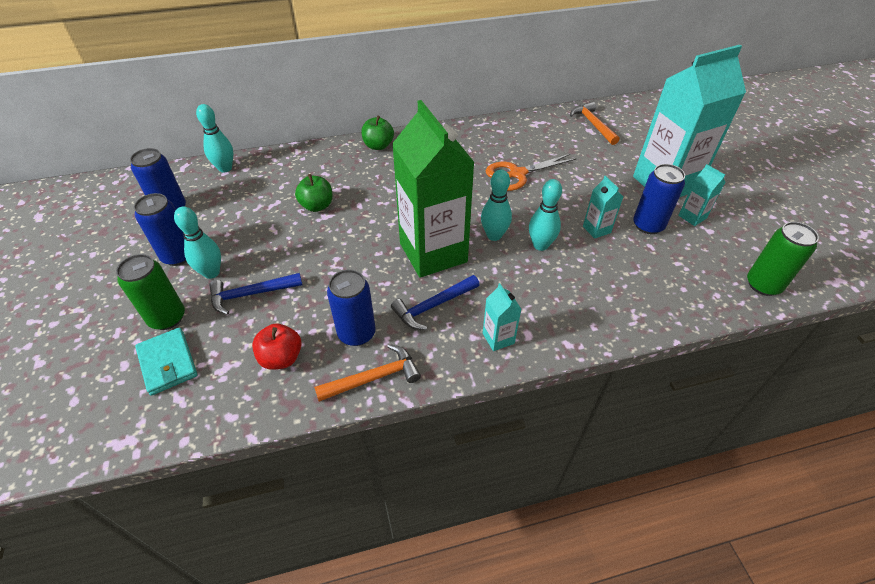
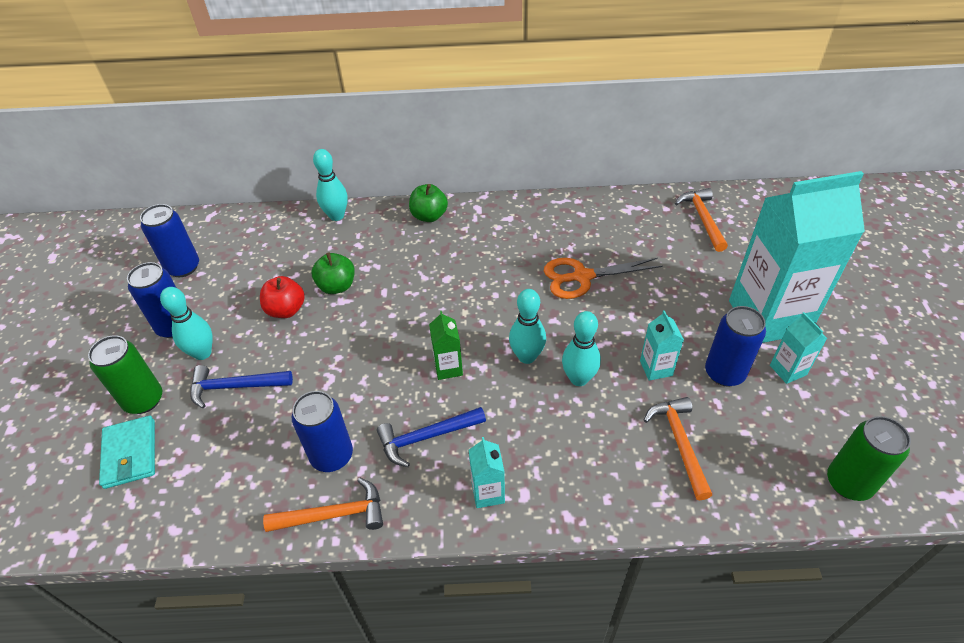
camera: 15 degrees right, 0 degrees up
(225, 168) = (252, 223): turquoise bowling pin -> turquoise bowling pin (336, 216)
(281, 358) = (244, 470): red apple -> red apple (286, 310)
(433, 253) = (448, 368): green carton -> green carton, size x0.41
(633, 278) = (679, 443): none -> orange hammer

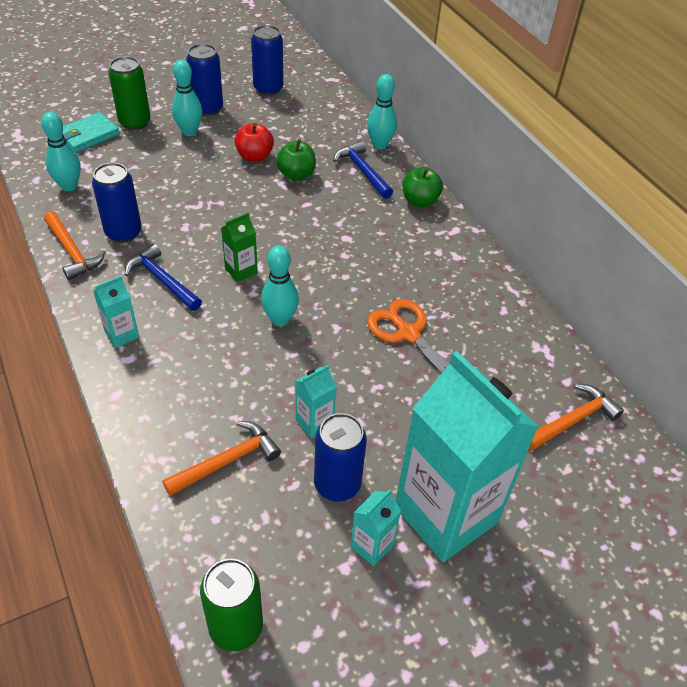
camera: 60 degrees right, 0 degrees up
(235, 387) = (165, 160): blue hammer -> blue hammer (362, 171)
(579, 378) = (271, 364): turquoise bowling pin -> turquoise bowling pin (69, 186)

